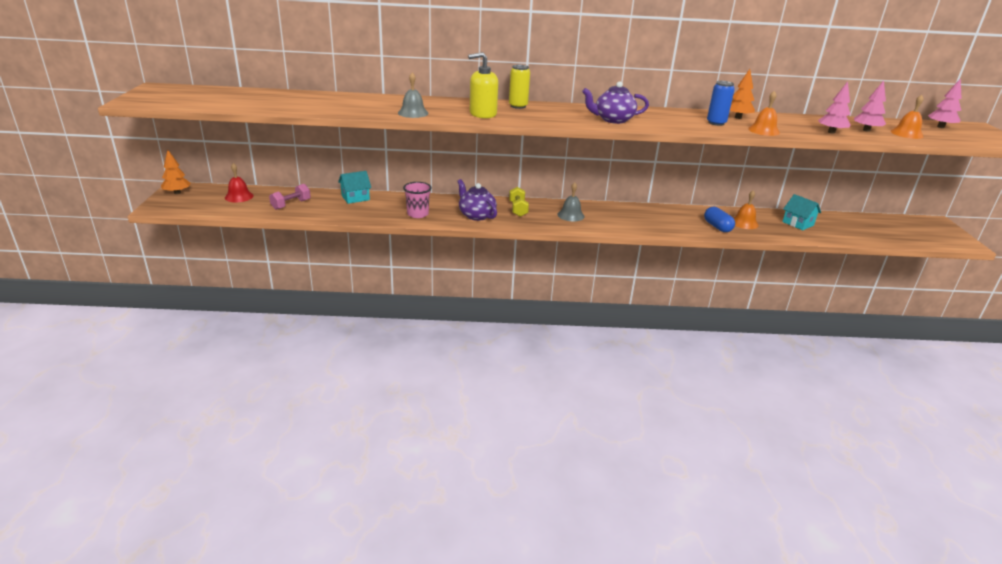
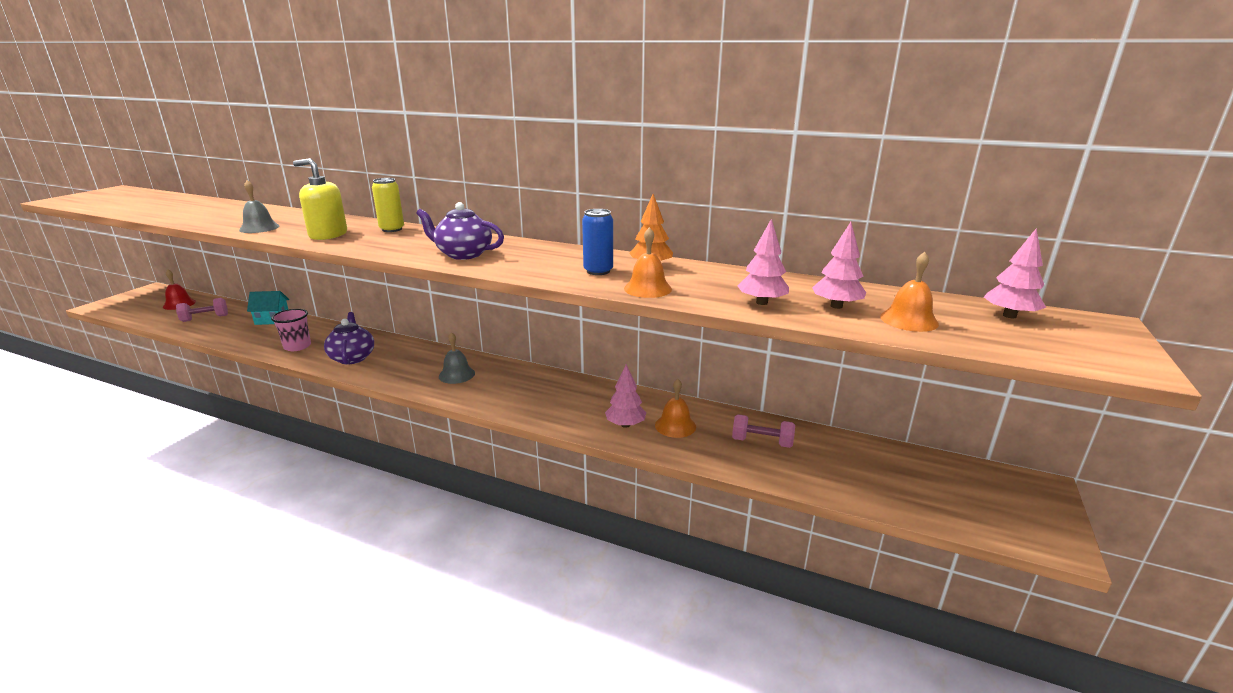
camera: 25 degrees right, 5 degrees down
(177, 193) = (141, 294): orange tree -> none
(518, 209) = (409, 357): yellow dumbbell -> none
(717, 227) = (625, 425): blue capsule -> pink tree
(798, 223) = (761, 442): turquoise house -> pink dumbbell

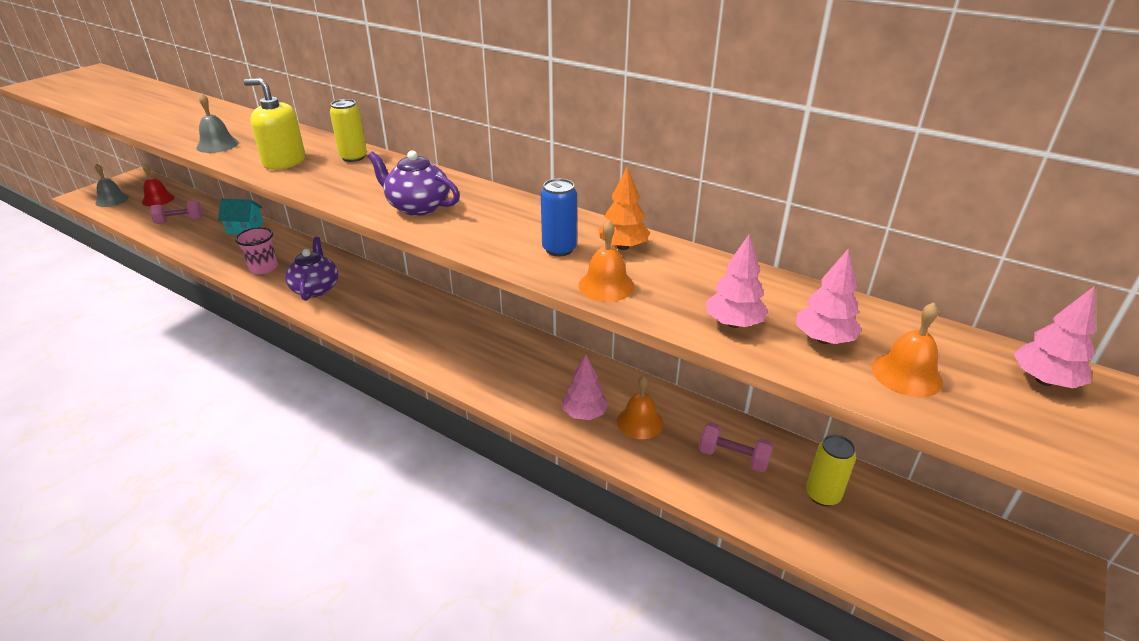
camera: 10 degrees right, 10 degrees up
(456, 374) = (418, 323): grey bell -> grey bell (112, 200)
(843, 459) = (822, 495): none -> yellow can

